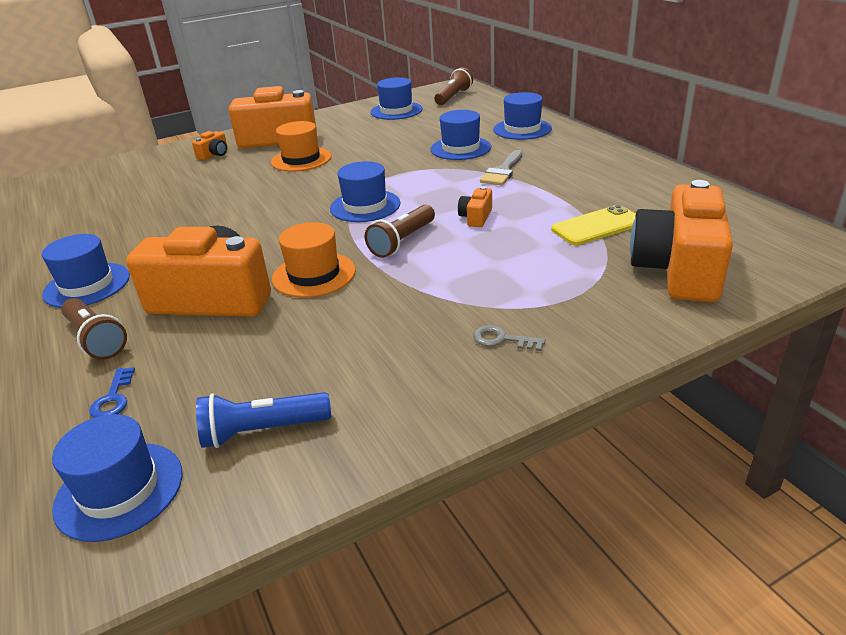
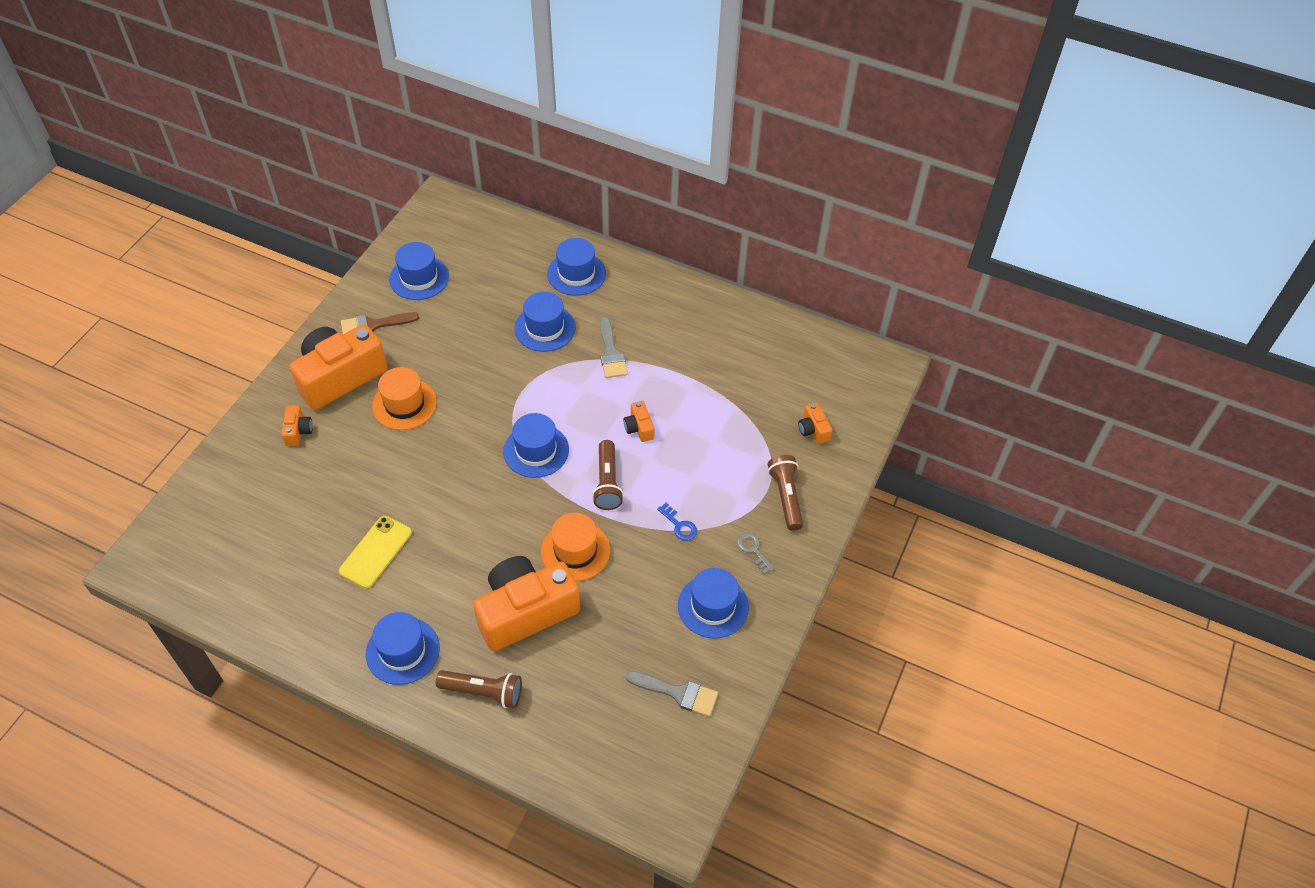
camera: 40 degrees left, 20 degrees up
(113, 398) = (559, 725): blue key -> blue key (679, 525)
(119, 490) = (640, 773): blue hat -> blue hat (713, 606)
(262, 431) = (677, 693): blue flashlight -> grey brush
(335, 123) = (374, 325): none -> brown brush
(453, 97) = (457, 229): brown flashlight -> brown flashlight (786, 497)
(502, 339) = (753, 550): grey key -> grey key turned 75 degrees clockwise
(597, 226) = (734, 402): yellow phone -> yellow phone (376, 552)
(678, 269) = (813, 430): orange camera -> orange camera, size x0.42

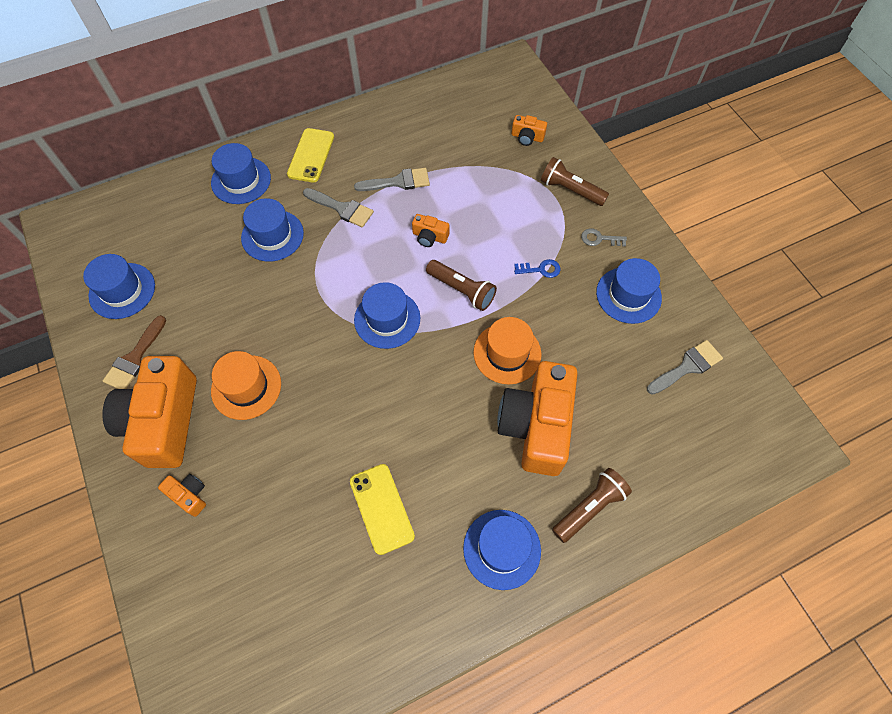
camera: 50 degrees left, 10 degrees up
(643, 298) = (311, 155): none -> yellow phone
(673, 371) = (398, 182): none -> grey brush

